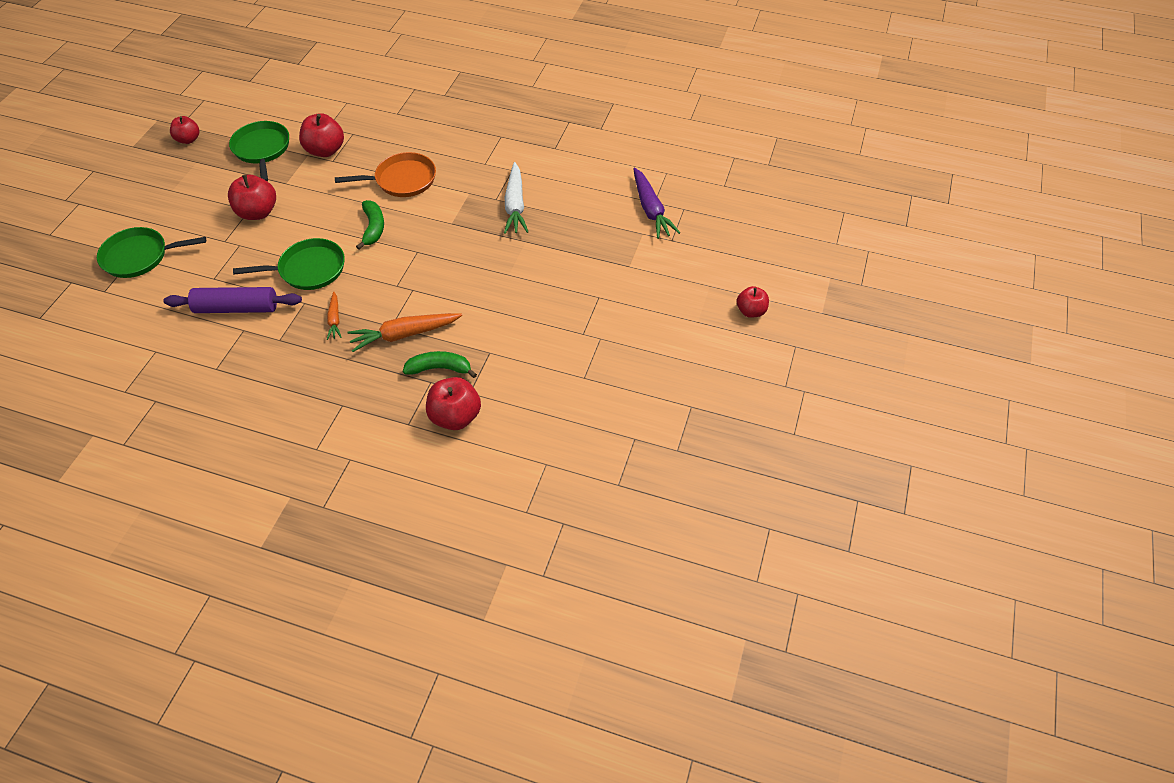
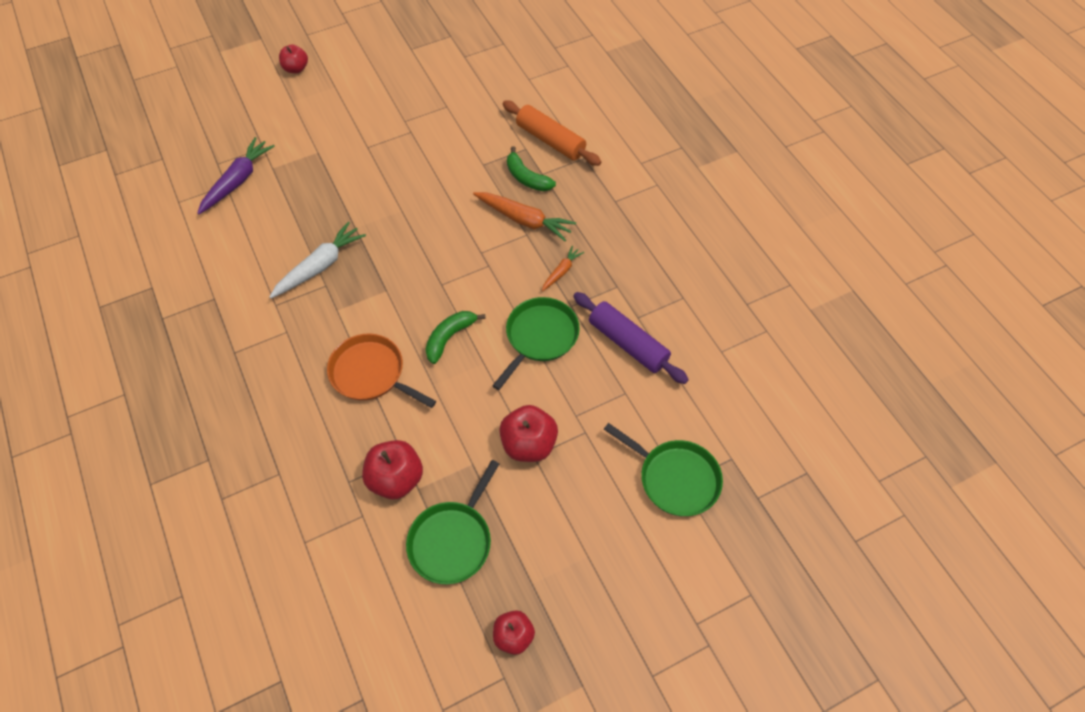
camera: 135 degrees left, 5 degrees up
(309, 269) = (540, 337): green pan -> green pan turned 90 degrees clockwise
(455, 416) = (550, 140): red apple -> orange rolling pin

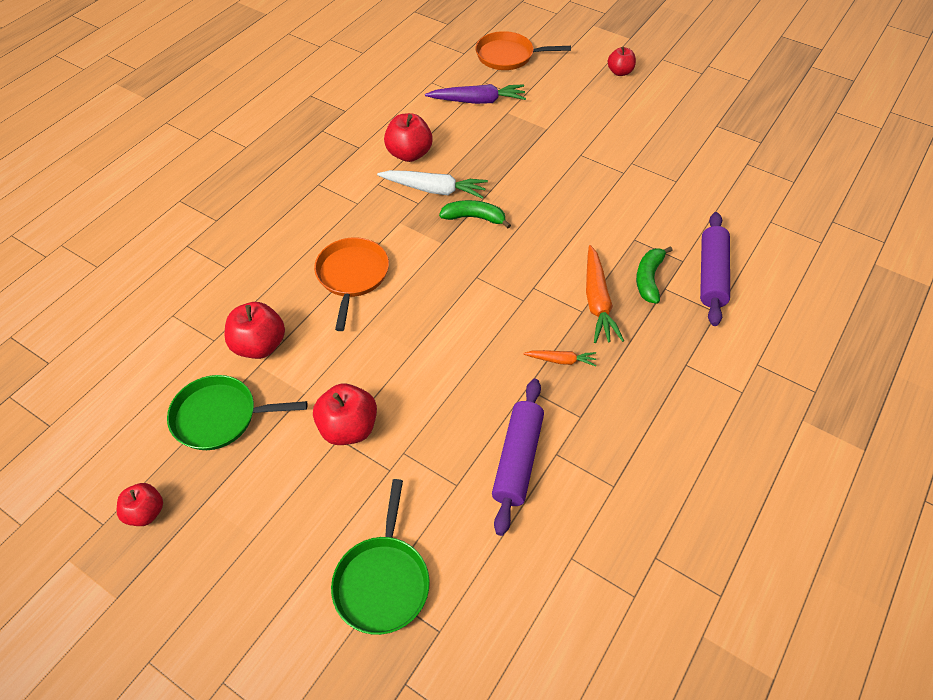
camera: 60 degrees right, 5 degrees down
(199, 129) = (508, 56): none -> orange pan
(259, 264) = (409, 154): none -> red apple
(449, 337) = (424, 311): green banana -> green banana (474, 218)
(540, 337) = (472, 379): green pan -> none
(550, 140) = (711, 275): orange rolling pin -> purple rolling pin

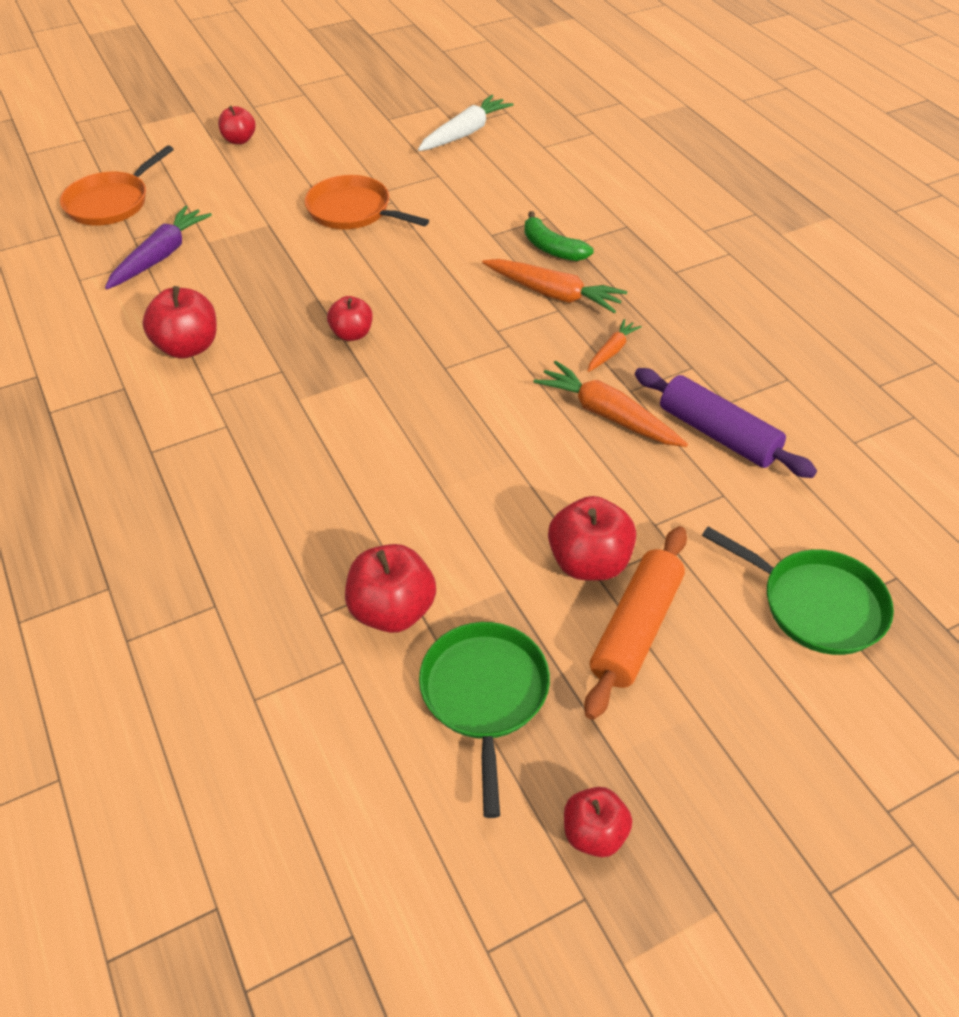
camera: 60 degrees left, 5 degrees down
(220, 417) = (484, 694): green pan -> green pan turned 150 degrees clockwise
(306, 476) = (636, 629): none -> orange rolling pin
(352, 276) = (349, 475): orange pan -> orange pan (353, 211)
(434, 190) = (274, 348): white carrot -> white carrot (465, 133)
(474, 218) = (352, 334): green banana -> red apple
(492, 384) = (607, 415): none -> orange carrot
(711, 275) = (579, 209): purple rolling pin -> none

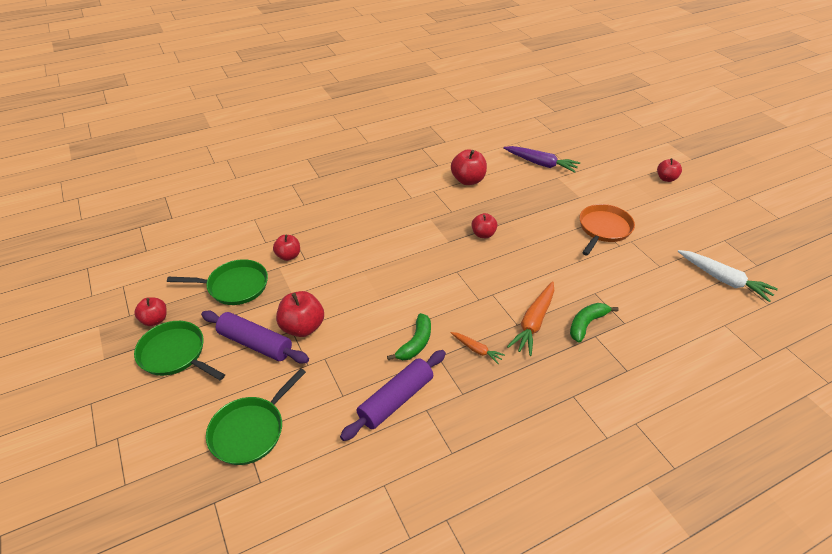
camera: 90 degrees right, 5 degrees down
(111, 203) = (584, 143): orange pan -> none
(392, 610) = (288, 256): red apple -> red apple, size x0.65
(607, 415) = (415, 343): orange carrot -> green banana
(636, 629) = (255, 343): orange rolling pin -> purple rolling pin
(681, 764) = (175, 354): none -> green pan

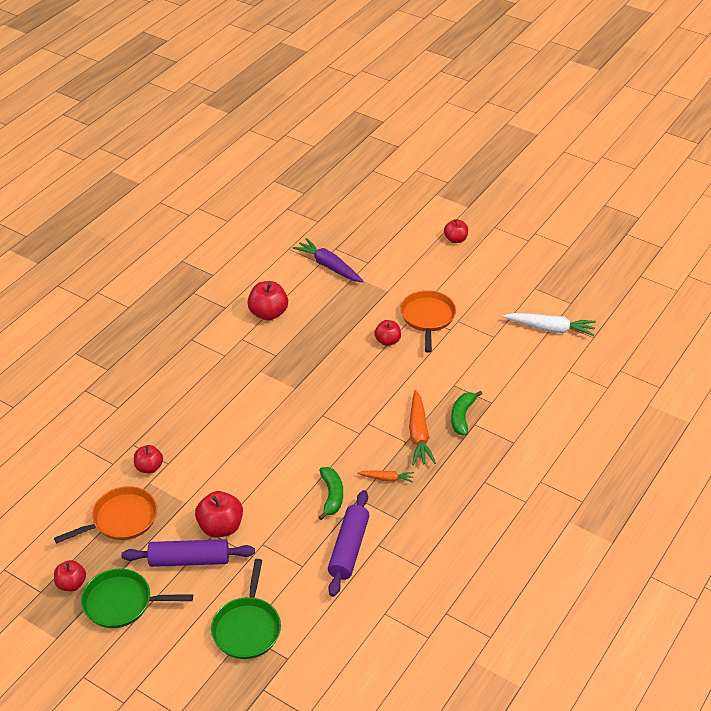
camera: 30 degrees left, 0 degrees up
(235, 286) = (121, 519): green pan -> orange pan
(483, 234) = (322, 367): red apple -> red apple (387, 341)
(541, 164) = (329, 266): purple carrot -> purple carrot turned 135 degrees counterclockwise

